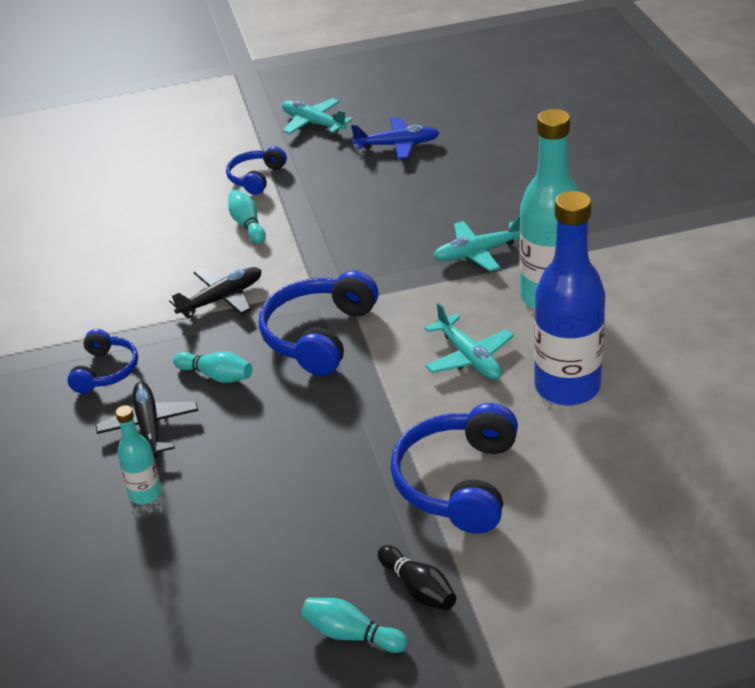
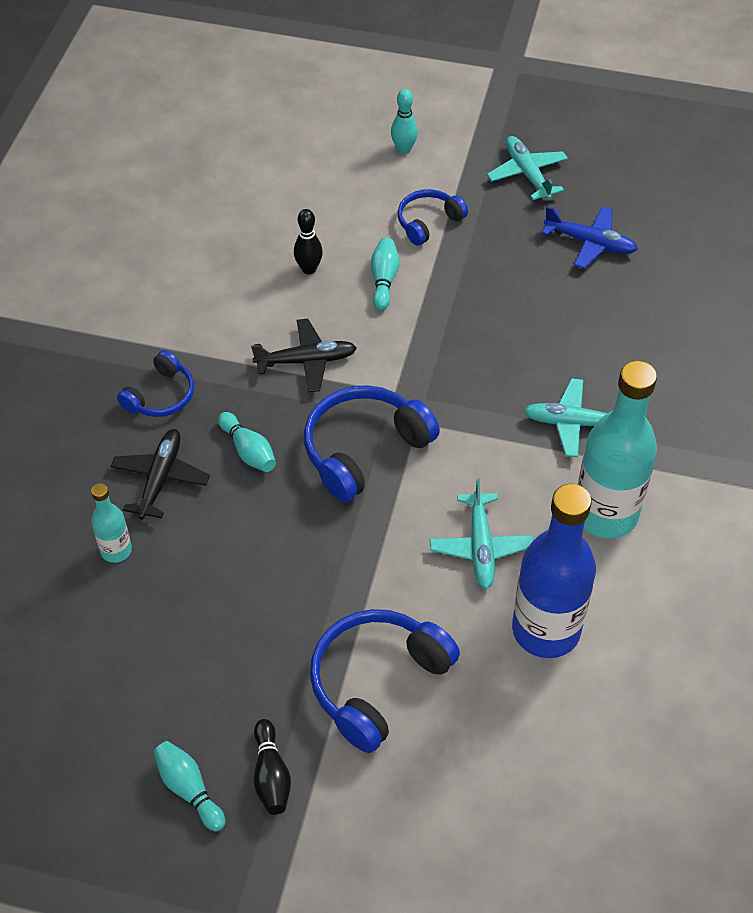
camera: 25 degrees right, 15 degrees up
(176, 241) = (309, 269): none -> black bowling pin
(199, 143) = (404, 149): none -> turquoise bowling pin

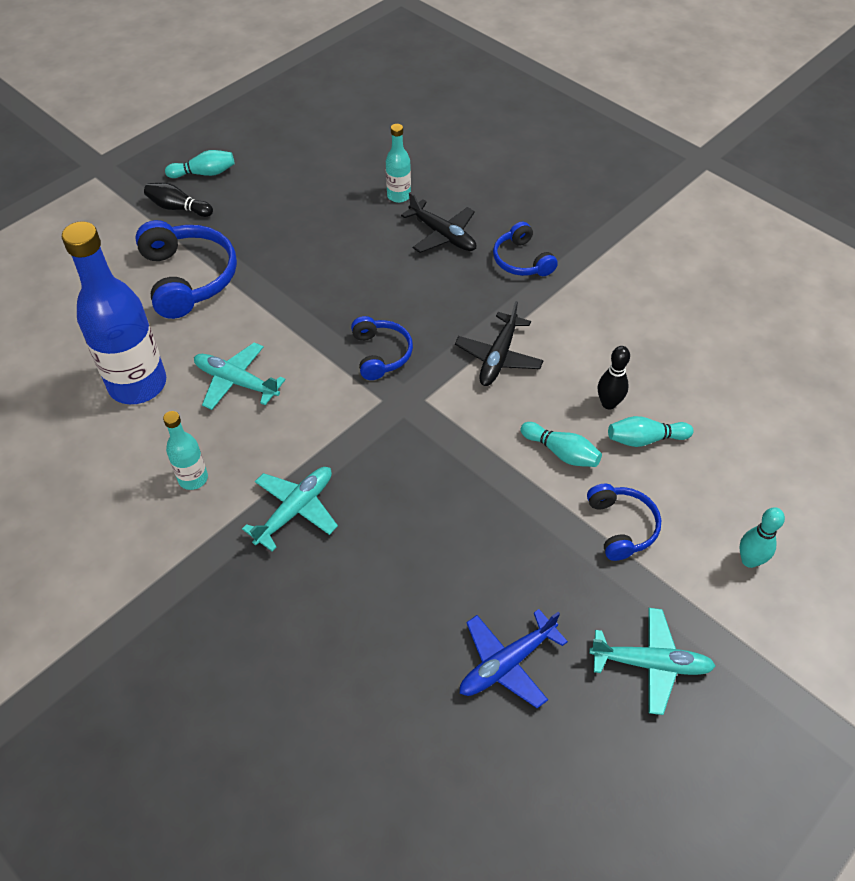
camera: 120 degrees right, 0 degrees up
(248, 451) = (432, 288): turquoise bowling pin -> turquoise bowling pin (645, 439)
(364, 450) = (381, 354): blue headphones -> blue headphones, size x0.59
(605, 514) = (193, 478): turquoise bottle -> turquoise bottle, size x0.48

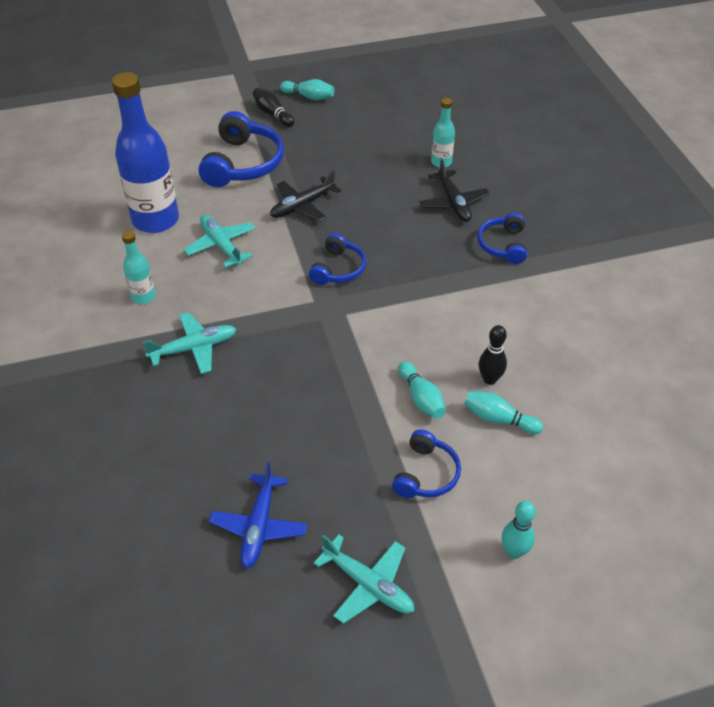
camera: 30 degrees right, 5 degrees down
(498, 357) = (427, 307): black plane -> black plane (303, 205)
(507, 663) = (259, 526): blue plane -> blue plane turned 75 degrees counterclockwise

